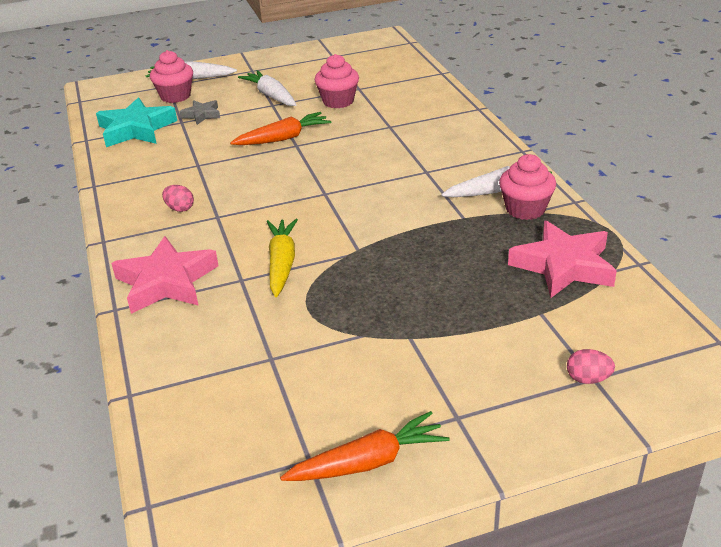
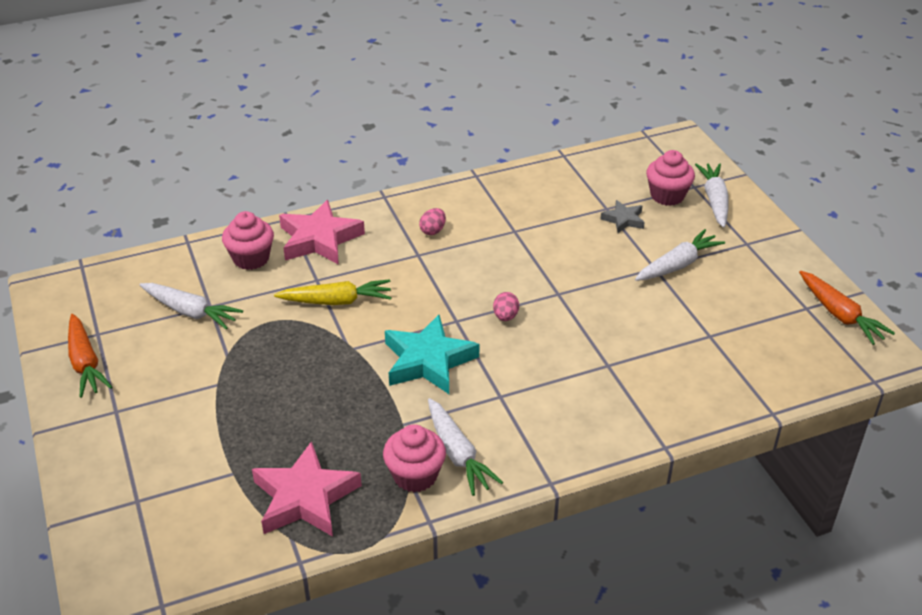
camera: 85 degrees right, 5 degrees up
(136, 129) = (587, 182): turquoise star -> turquoise star (428, 361)
(279, 374) = (190, 312): none -> white carrot
(283, 138) = (573, 283): orange carrot -> orange carrot (840, 315)
(338, 101) = (670, 319): pink cupcake -> pink cupcake (251, 258)
(588, 379) = (136, 496): pink egg -> pink egg (505, 316)

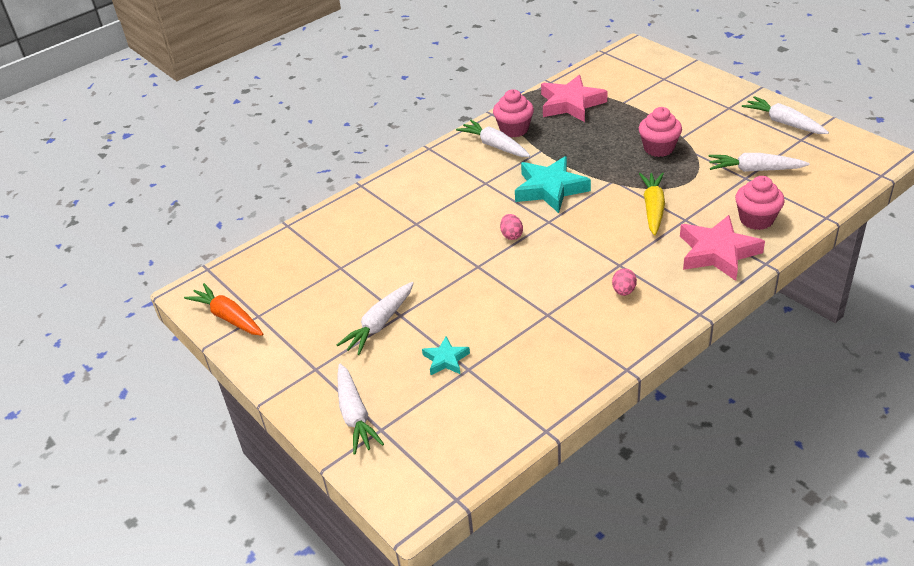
camera: 165 degrees right, 0 degrees up
(85, 363) = (783, 123): orange carrot -> white carrot
(337, 301) = (653, 208): yellow carrot -> yellow carrot turned 120 degrees clockwise
(623, 220) = (446, 359): grey star -> turquoise star
(667, 196) = (408, 406): pink cupcake -> pink cupcake (658, 148)

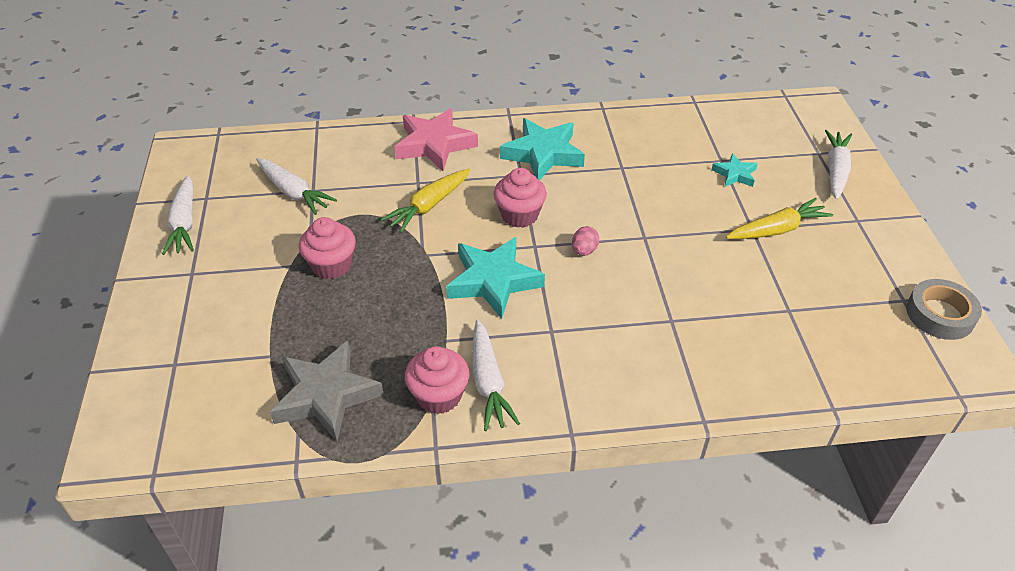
camera: 150 degrees left, 5 degrees up
(228, 317) = (940, 314): orange carrot -> grey tape
(379, 324) = (777, 229): white carrot -> yellow carrot
(571, 104) = (326, 395): pink star -> grey star
(623, 291) = (543, 154): pink egg -> turquoise star
(756, 219) = (366, 152): pink cupcake -> pink cupcake (519, 215)

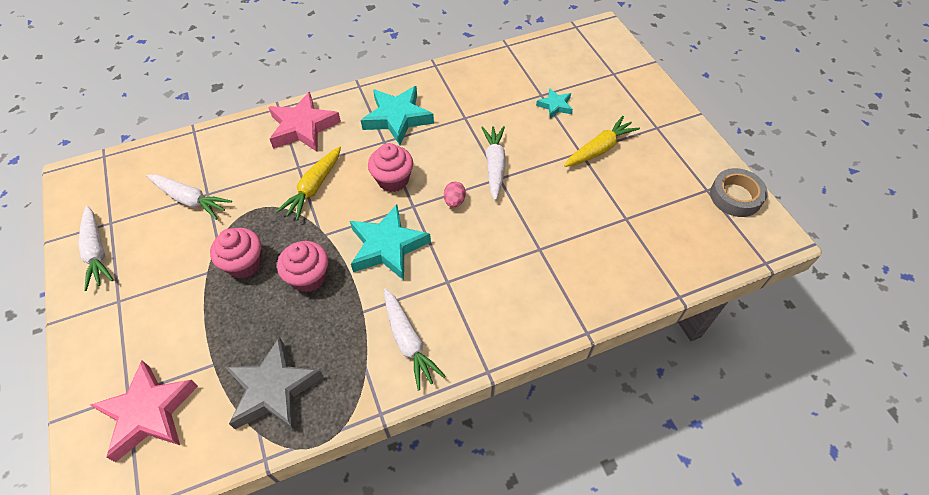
camera: 15 degrees left, 10 degrees up
(190, 386) = (148, 413): none -> pink star
(439, 396) = (370, 365): pink cupcake -> pink cupcake (309, 277)
(835, 170) = (630, 86): white carrot -> white carrot (494, 165)

